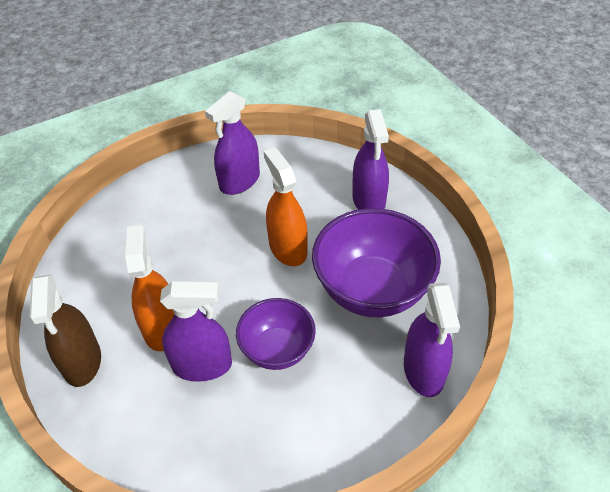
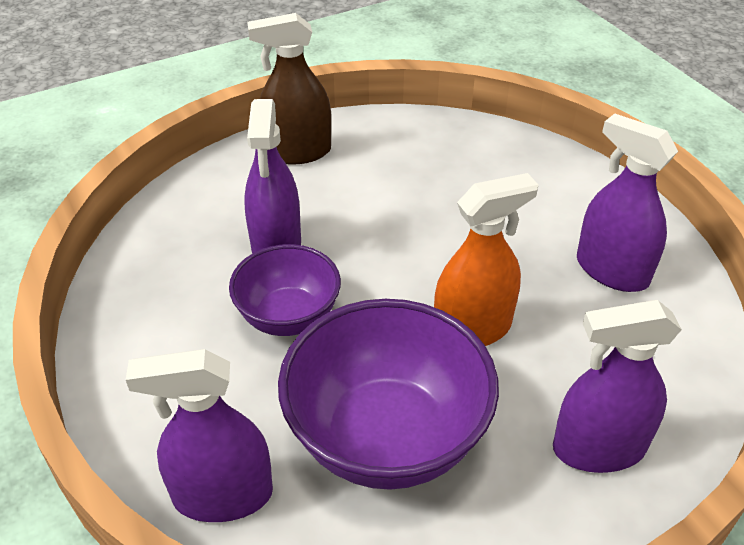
camera: 90 degrees right, 5 degrees down
(161, 328) = (336, 208): orange spray bottle -> none

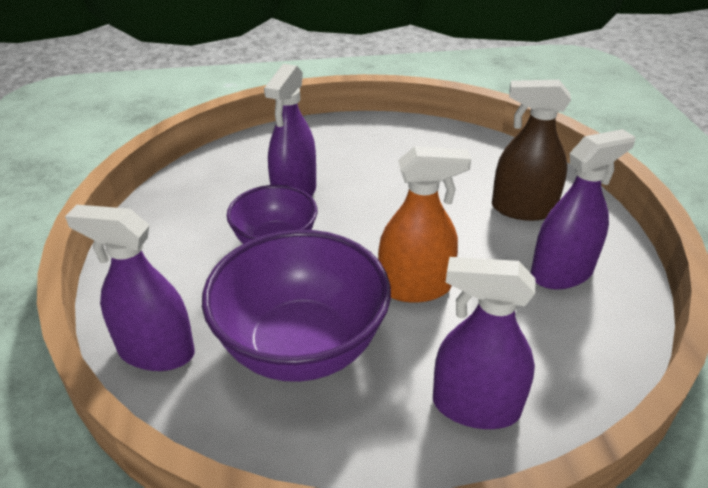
camera: 20 degrees right, 5 degrees down
(297, 152) = (346, 135): brown spray bottle -> brown spray bottle (523, 209)
(612, 271) = (561, 273): purple spray bottle -> purple spray bottle turned 90 degrees clockwise

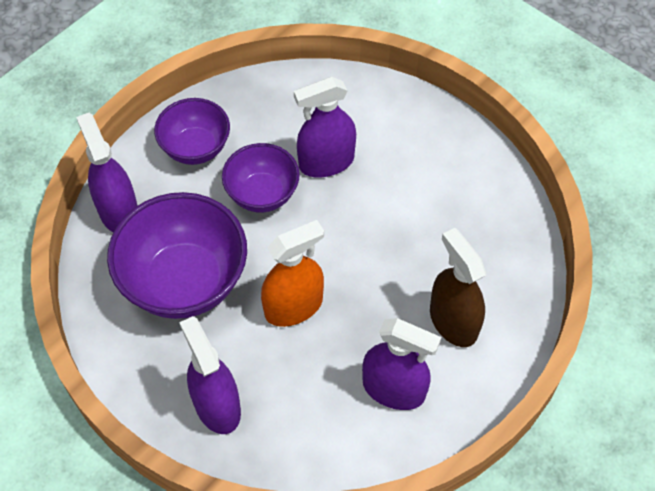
camera: 50 degrees right, 20 degrees up
(169, 256) = (196, 148): none -> purple bowl
(415, 287) = (293, 306): orange spray bottle -> orange spray bottle turned 75 degrees counterclockwise

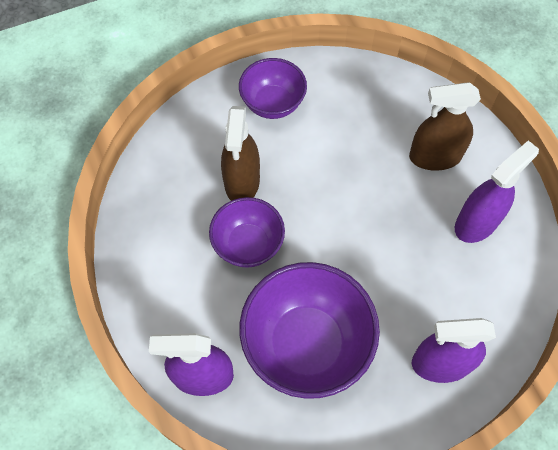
camera: 65 degrees left, 5 degrees up
(196, 148) = (168, 280): purple bowl -> purple bowl (273, 104)
(293, 306) = (371, 265): orange spray bottle -> none
(326, 162) = (242, 182): purple spray bottle -> brown spray bottle

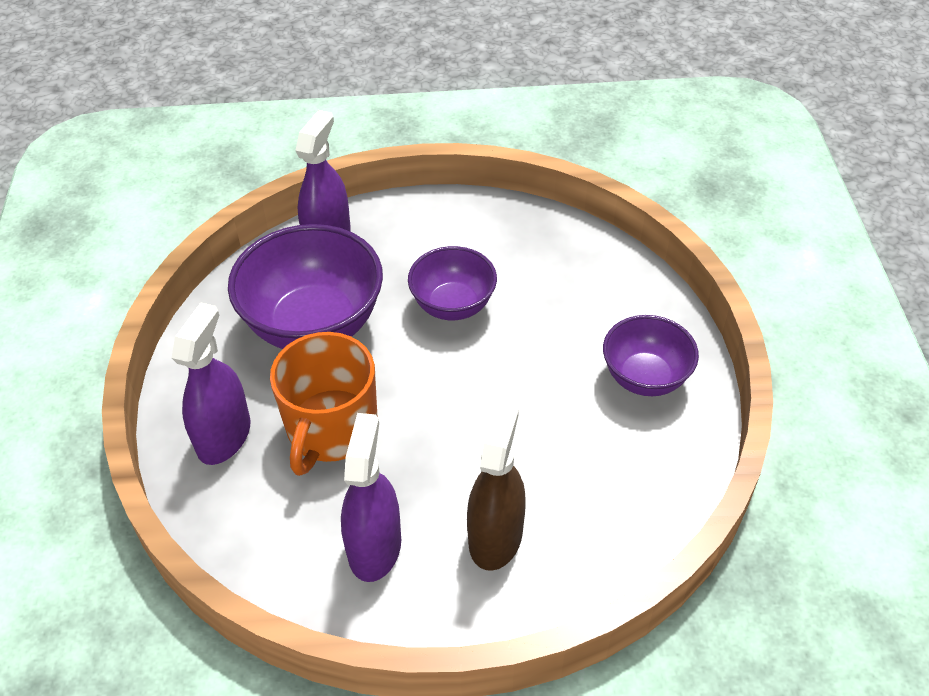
camera: 110 degrees right, 15 degrees down
(242, 182) = (537, 319): brown spray bottle -> none
(400, 287) = (331, 429): none -> orange mug
(476, 223) = (374, 547): purple spray bottle -> purple spray bottle turned 150 degrees counterclockwise

